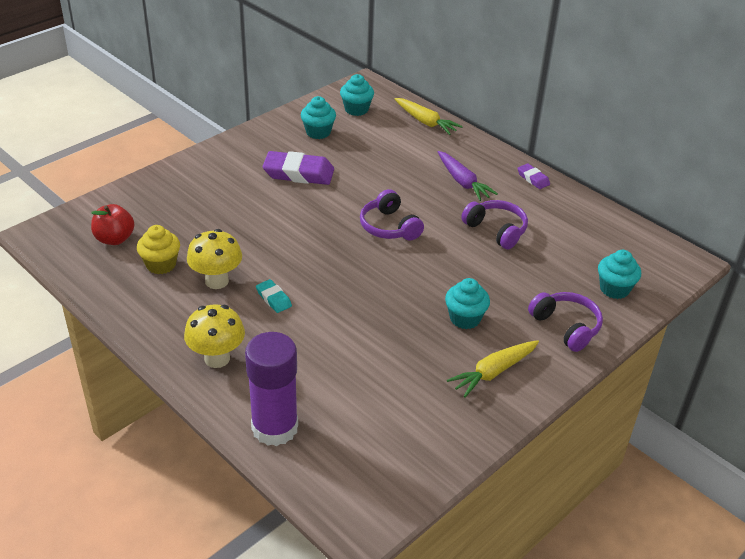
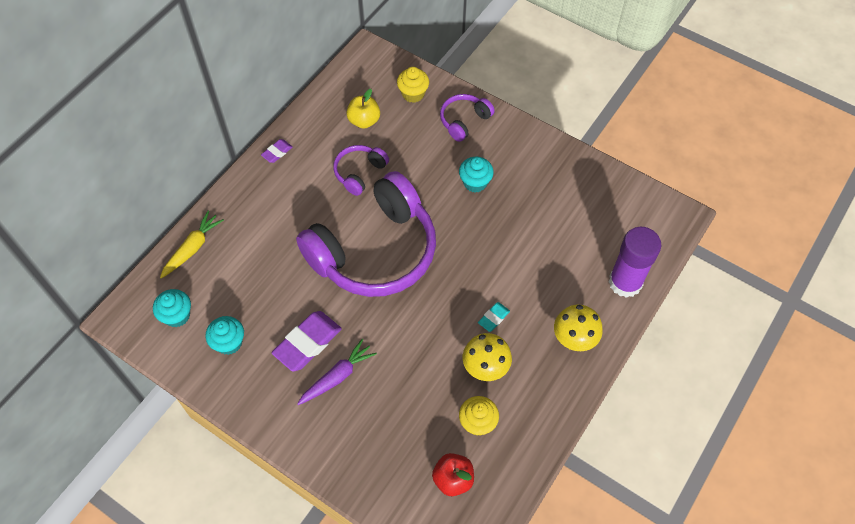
camera: 100 degrees left, 20 degrees up
(298, 173) = (307, 343): purple eraser -> purple eraser turned 45 degrees clockwise
(389, 227) = (375, 251): purple headphones -> purple headphones, size x2.29
(462, 182) = (293, 204): purple carrot -> purple carrot (337, 376)
(493, 372) = (525, 160): yellow carrot -> none
(572, 243) = (364, 121): none -> yellow apple
(614, 289) = (413, 94): turquoise cupcake -> yellow cupcake

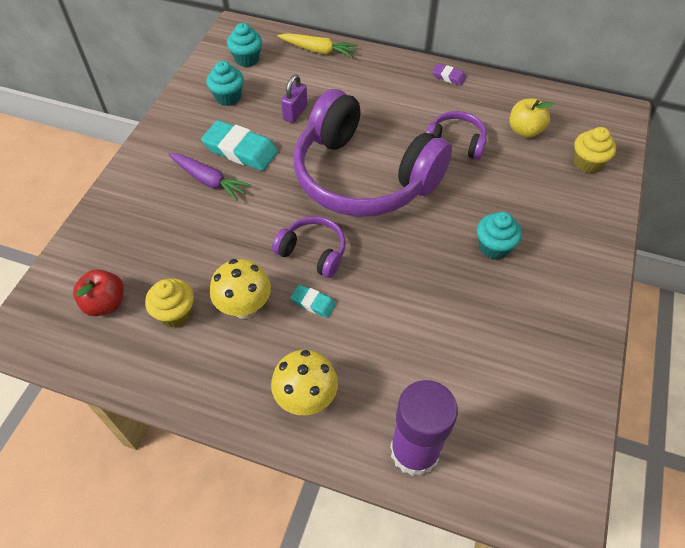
camera: 75 degrees right, 5 degrees down
(275, 287) = (295, 112): none -> purple padlock
(307, 343) = (240, 150): purple eraser -> turquoise eraser
(464, 121) = (578, 218): purple headphones -> purple headphones (313, 252)

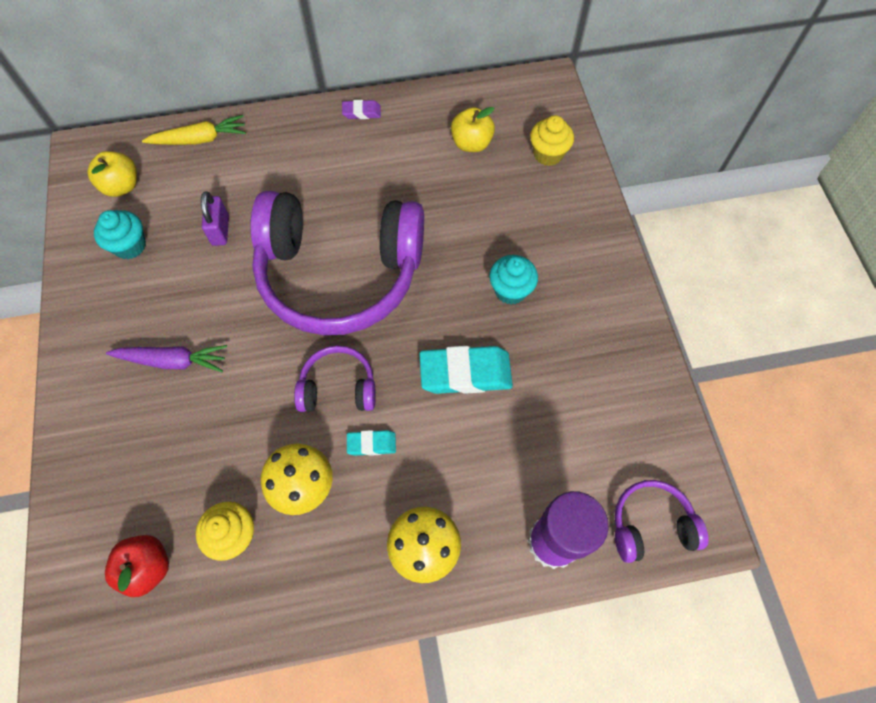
camera: 30 degrees left, 10 degrees up
(240, 150) = (186, 306): turquoise eraser -> turquoise eraser (465, 373)
(247, 59) = (122, 186): turquoise cupcake -> yellow apple
(455, 142) = (411, 188): purple headphones -> purple headphones (650, 525)

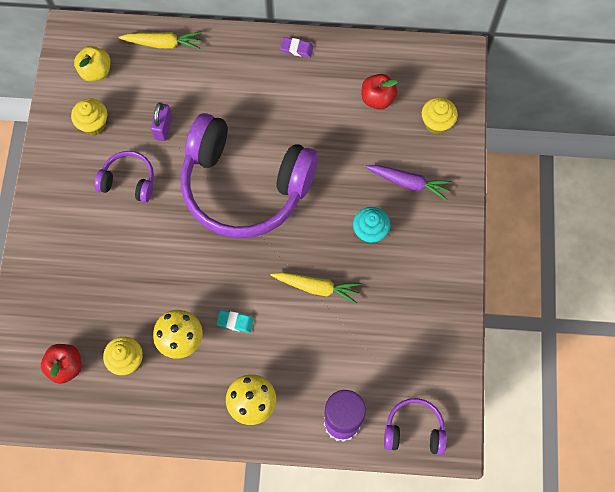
camera: 15 degrees right, 5 degrees up
(130, 246) = (93, 124): turquoise cupcake -> yellow cupcake
(173, 361) = (108, 224): purple carrot -> purple carrot (408, 183)
(338, 387) = (222, 274): purple headphones -> purple headphones (128, 181)
(465, 373) = (317, 287): turquoise eraser -> yellow carrot
(471, 143) = (377, 99): yellow apple -> red apple

